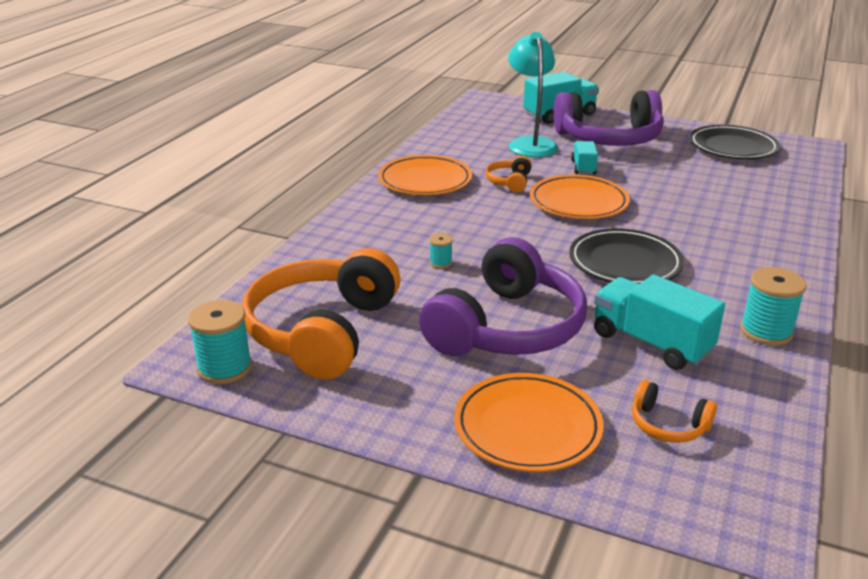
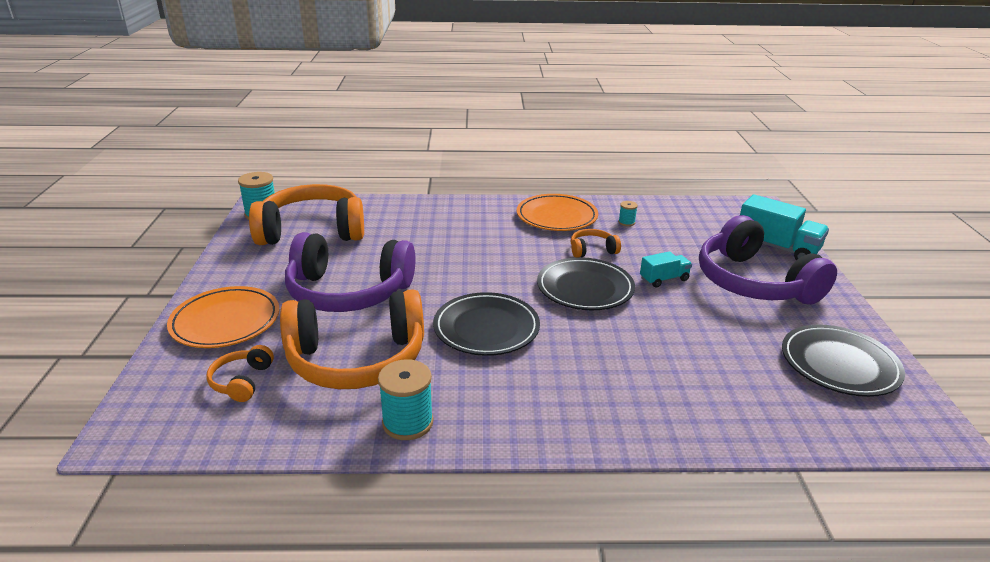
camera: 65 degrees right, 0 degrees up
(440, 262) = (427, 249): turquoise spool -> turquoise spool (626, 222)
(530, 143) = (686, 245): turquoise lamp -> none
(578, 202) = (585, 288): orange plate -> black plate
(651, 343) = (356, 359): turquoise truck -> orange headphones

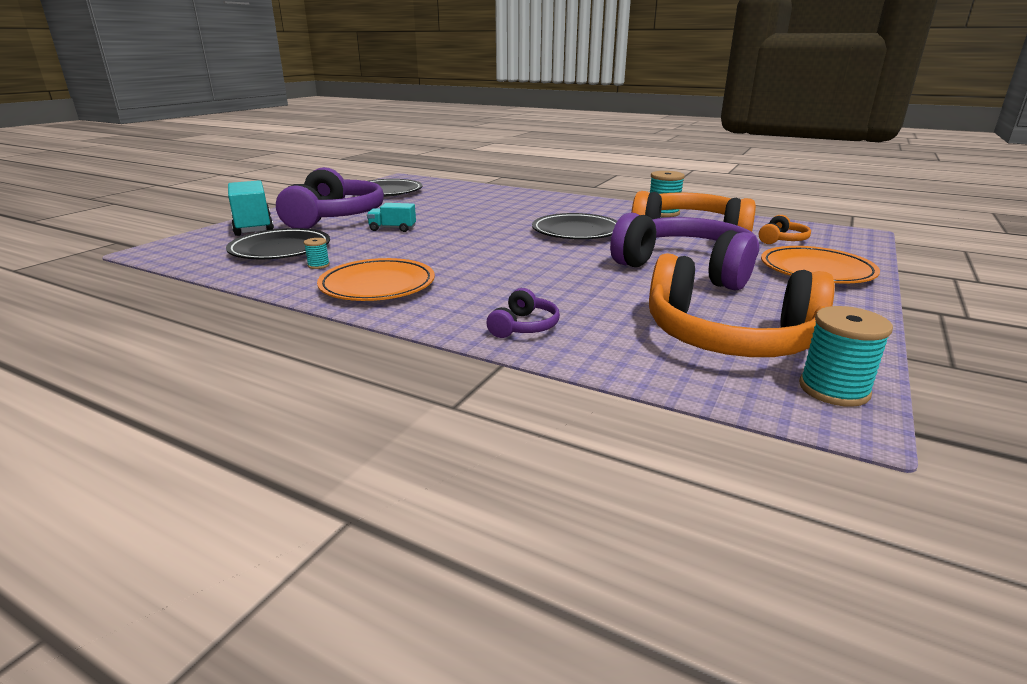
camera: 150 degrees left, 5 degrees down
(434, 211) = (524, 326): none -> purple headphones
(585, 288) = (465, 235): black plate -> black plate (280, 249)
(592, 250) = (406, 253): orange headphones -> none

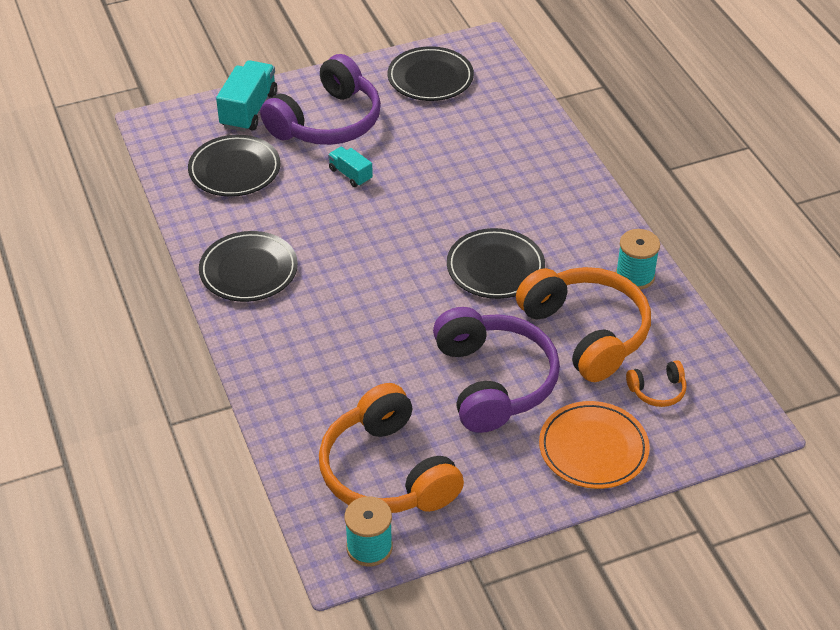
camera: 40 degrees right, 20 degrees up
(318, 265) = (238, 214): turquoise spool -> none
(377, 285) = (248, 270): orange plate -> black plate
(524, 326) = (282, 379): purple headphones -> none

